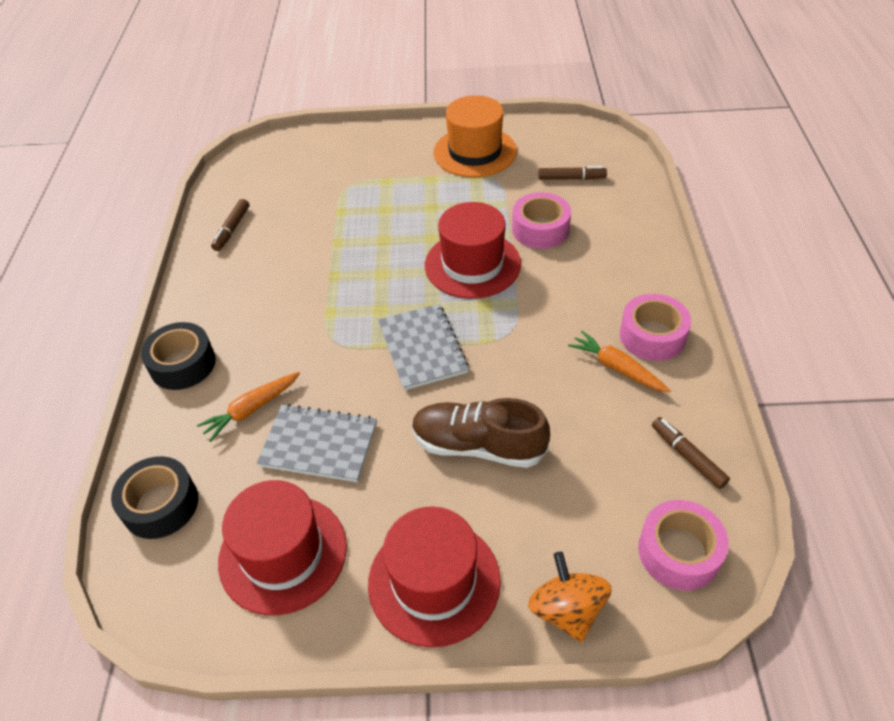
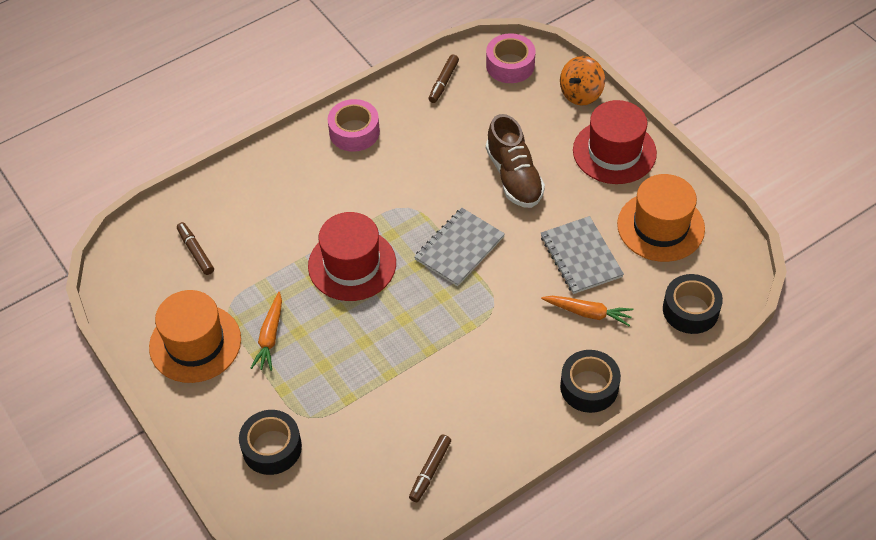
camera: 125 degrees left, 5 degrees up
(232, 229) = (430, 471): brown marker -> brown marker turned 135 degrees clockwise
(283, 553) = (660, 226): red hat -> orange hat
(343, 160) = (272, 447): none -> black tape
(540, 229) = (279, 242): pink tape -> none
(617, 368) = (397, 138): orange carrot -> orange carrot (270, 337)

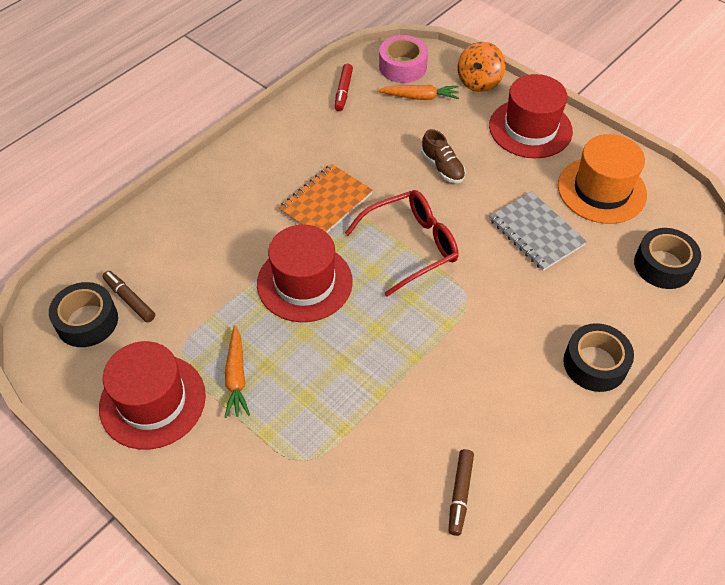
camera: 15 degrees left, 0 degrees up
(195, 343) = (152, 401): orange hat -> red hat
(272, 447) = (272, 505): black tape -> black tape (87, 321)
(354, 132) = (268, 151): pink tape -> none
(393, 192) = (326, 202): none -> orange notebook
(443, 82) = (343, 91): brown marker -> red marker
(459, 248) = (411, 246): grey notebook -> red glasses
(514, 177) = (442, 167): brown shoe -> brown shoe, size x0.61
(588, 313) = (564, 287): orange carrot -> orange carrot (420, 97)

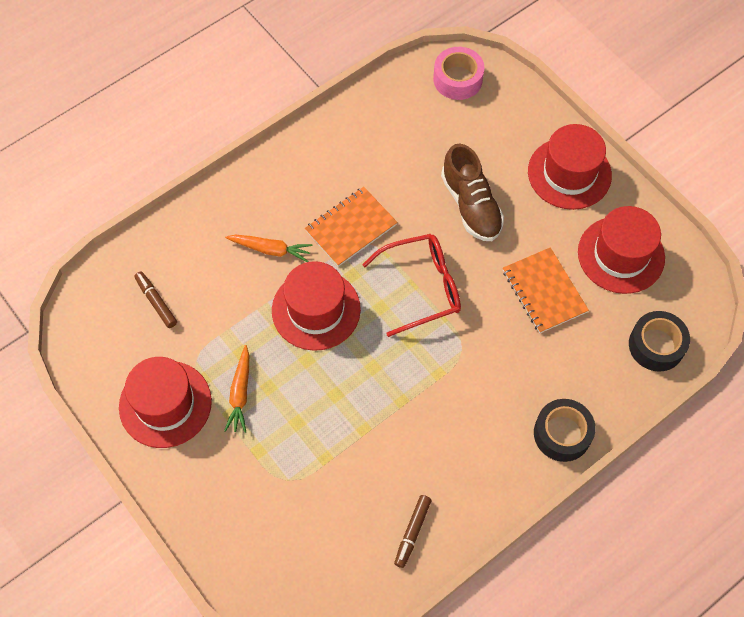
camera: 10 degrees right, 10 degrees up
(87, 321) = (117, 317): black tape -> none
(343, 91) = (391, 101): red marker -> none
(420, 97) = (467, 119): orange carrot -> orange carrot (271, 249)
(442, 167) = (471, 205): brown shoe -> brown shoe, size x1.64
(479, 82) = (531, 109): orange spinning top -> none
(536, 232) = (544, 291): grey notebook -> orange notebook
(601, 190) = (621, 255): orange hat -> red hat

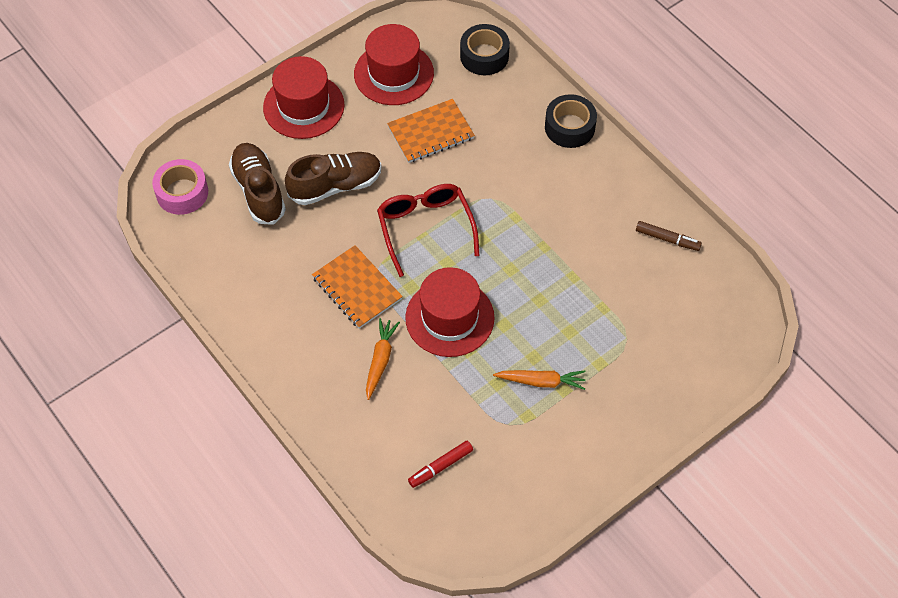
camera: 90 degrees left, 5 degrees down
(156, 302) = (440, 466): brown marker -> red marker
(165, 404) = (555, 449): red hat -> none
(462, 140) = (258, 191): none -> brown shoe

